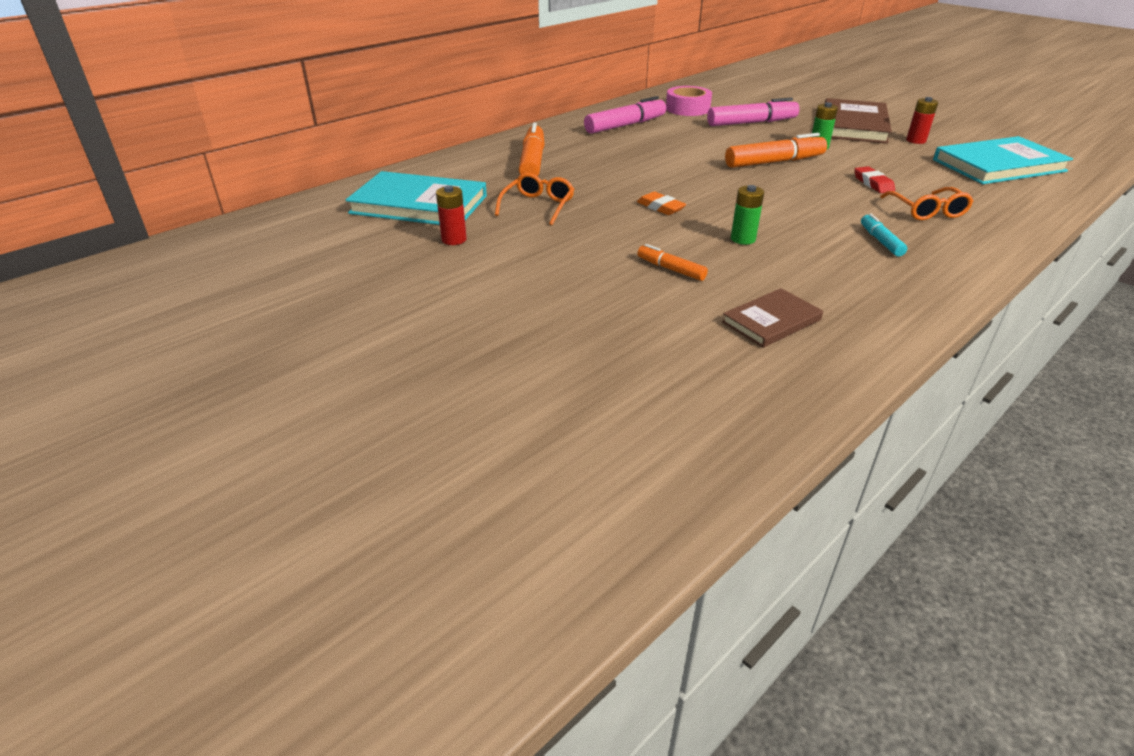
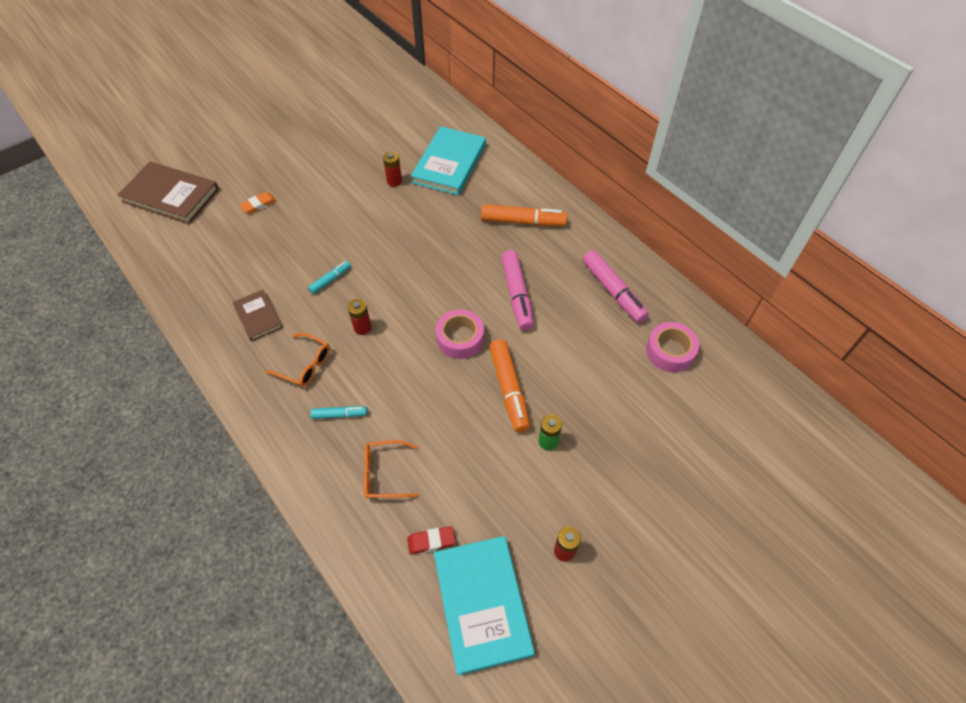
camera: 95 degrees right, 20 degrees up
(538, 206) = (437, 221): orange glasses -> orange glasses (305, 365)
(660, 207) = (424, 289): orange eraser -> orange eraser (258, 205)
(670, 269) = (330, 280): orange marker -> turquoise marker
(725, 185) = (460, 338): none -> pink tape
(743, 239) = (362, 327): green battery -> red battery
(751, 123) = (624, 400): pink marker -> pink marker (517, 295)
(853, 125) = (617, 503): brown book -> brown book (171, 195)
(873, 183) = (449, 454): red eraser -> red eraser (431, 541)

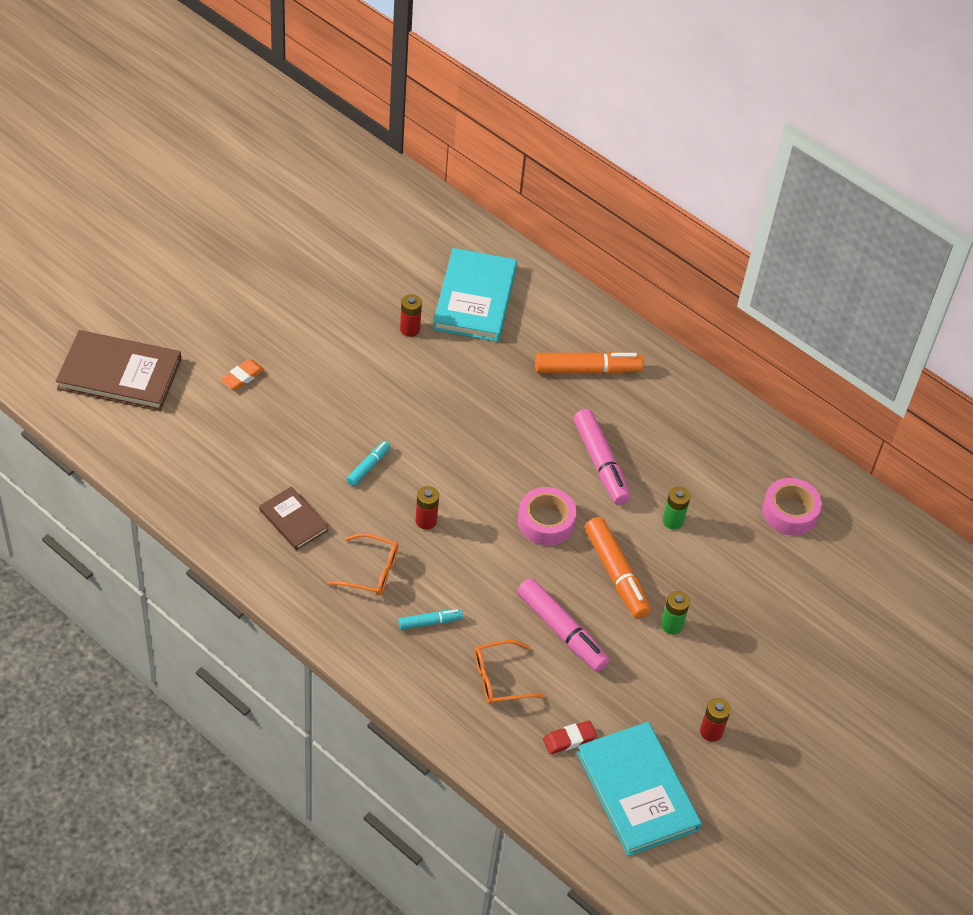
camera: 15 degrees left, 5 degrees down
(567, 348) = (673, 521): none -> green battery
(613, 291) = (713, 448): pink marker -> pink marker (561, 631)

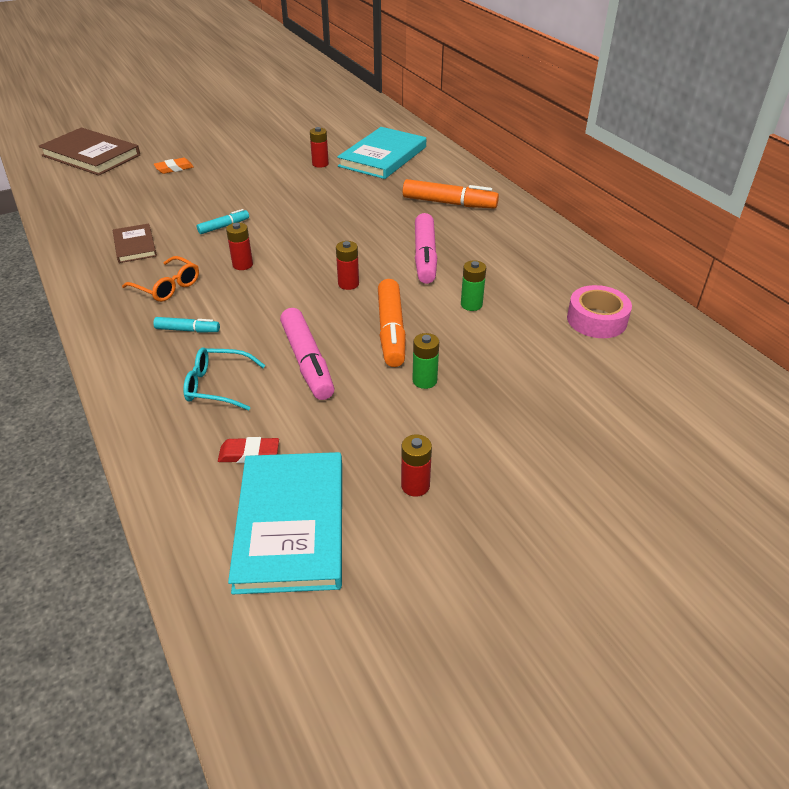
camera: 25 degrees right, 10 degrees down
(499, 679) = (217, 385): orange glasses -> turquoise glasses
(546, 522) = (348, 284): pink tape -> red battery

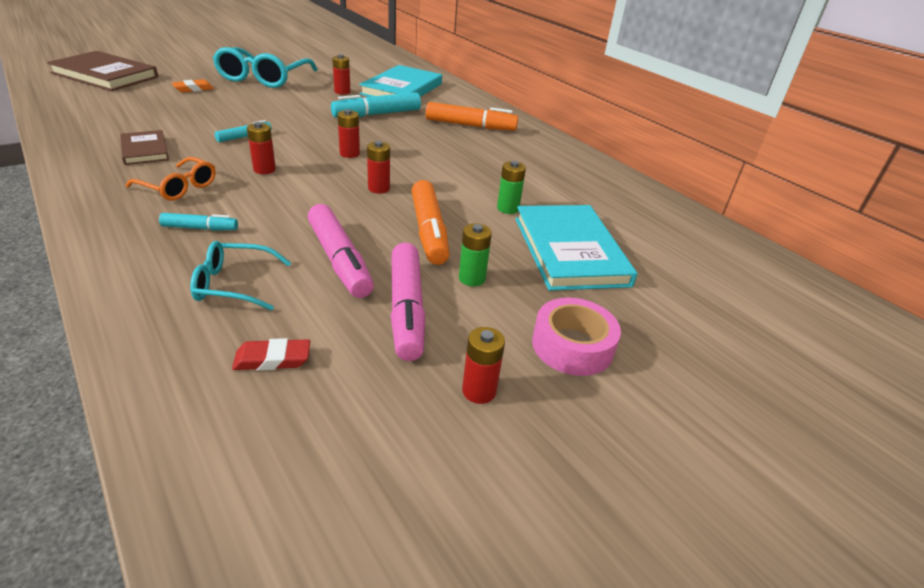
camera: 10 degrees left, 5 degrees down
(241, 150) = (263, 78): none -> turquoise glasses
(291, 524) = (329, 444): turquoise book -> turquoise book (570, 251)
(323, 243) = (349, 154): none -> red battery
(354, 192) = (377, 114): none -> turquoise marker
(425, 256) = (454, 167): pink marker -> pink marker (406, 309)
(596, 320) = (633, 223): pink tape -> pink tape (572, 346)

